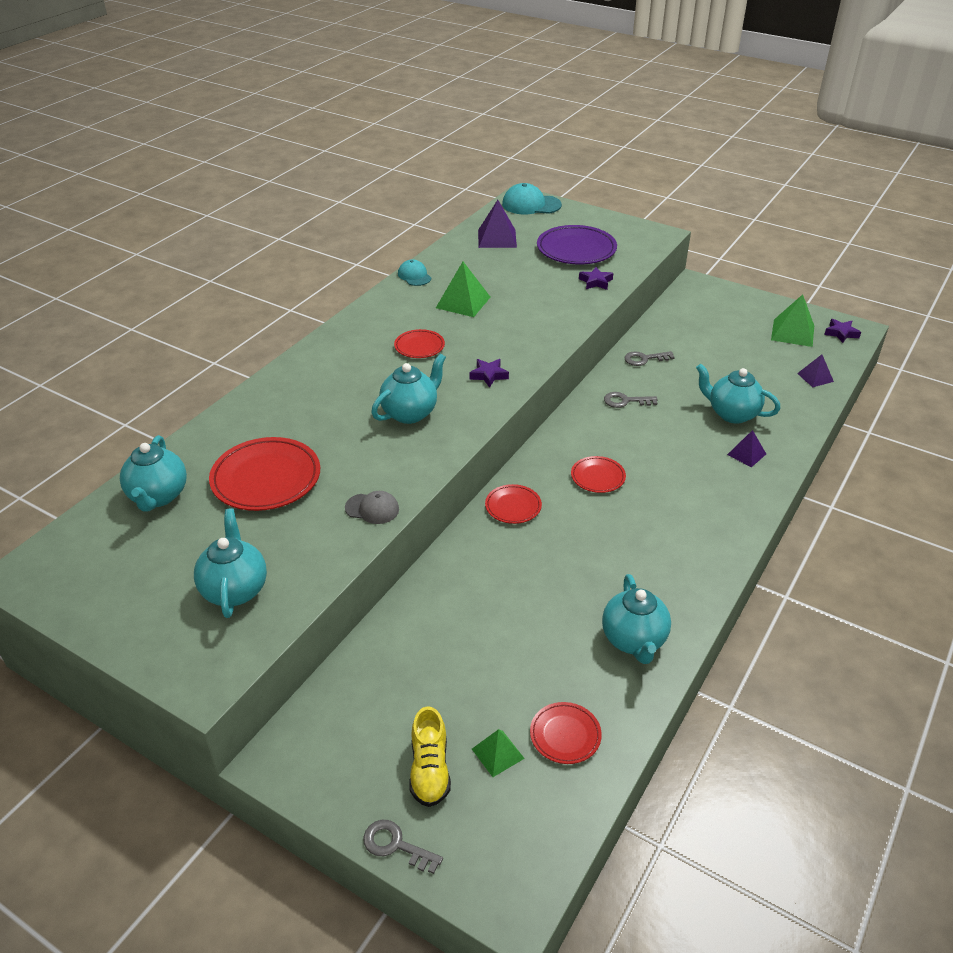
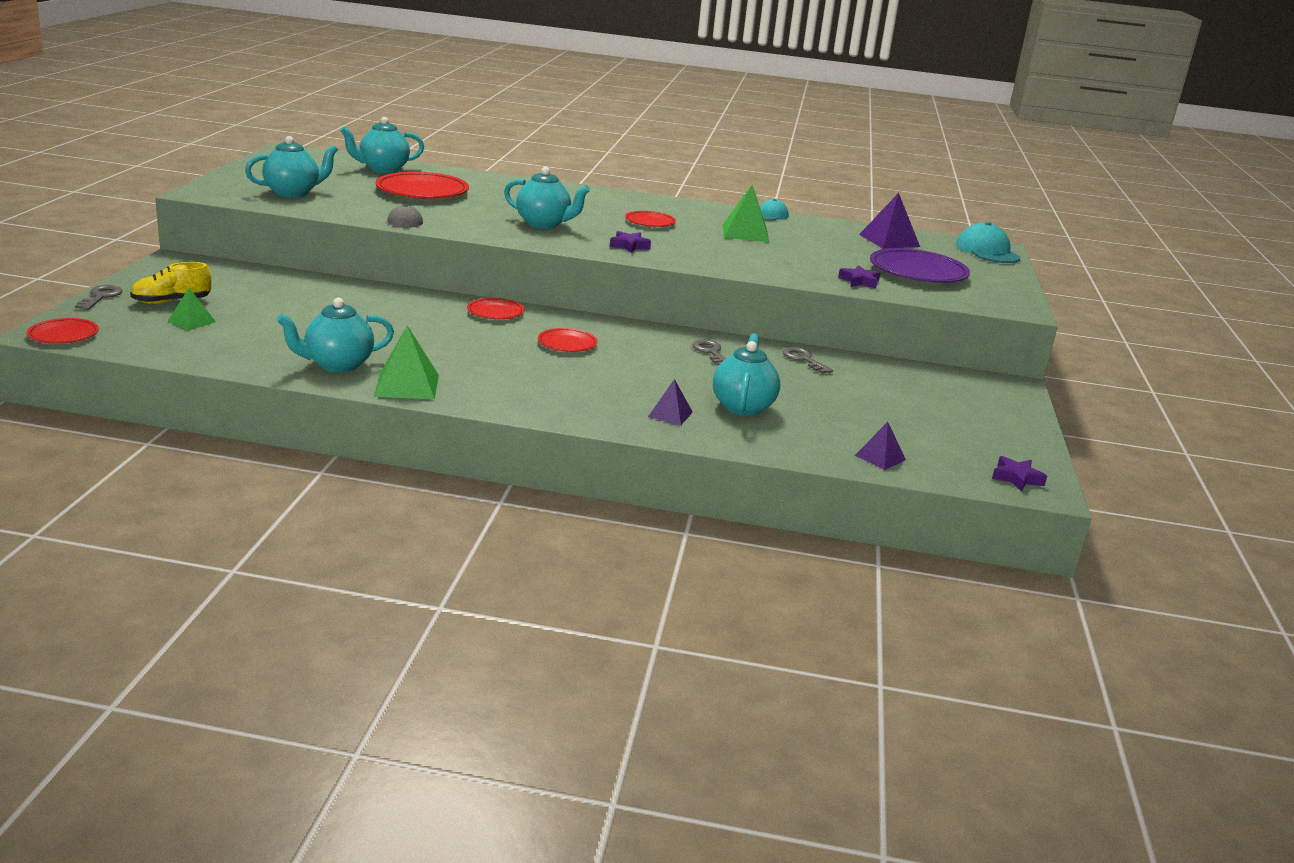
camera: 65 degrees right, 15 degrees down
(565, 735) = (215, 343): red plate -> red plate (63, 335)
(792, 333) = (973, 444): green pyramid -> green pyramid (406, 385)

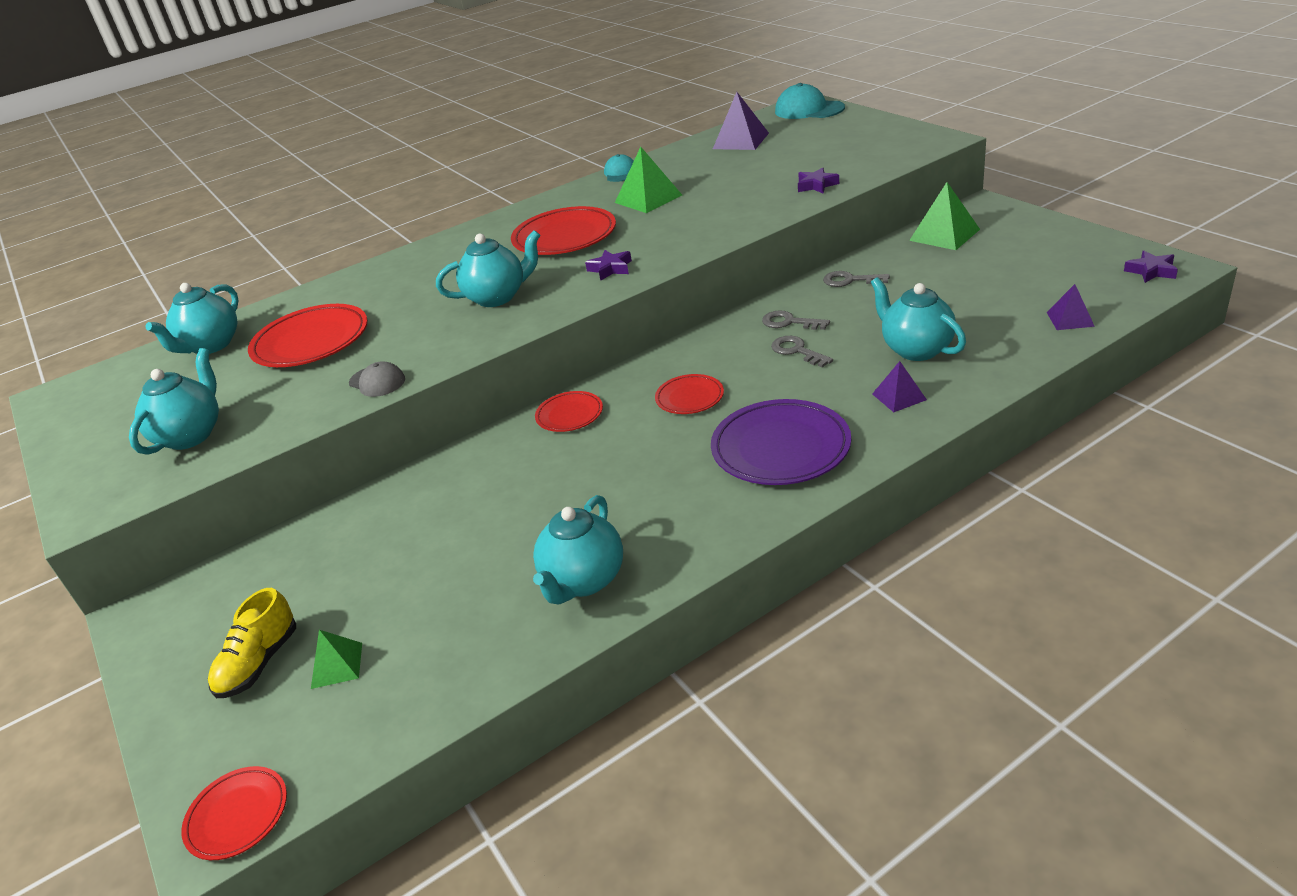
camera: 35 degrees left, 10 degrees up
(101, 297) = (163, 730): grey key -> grey key (797, 351)
(406, 385) = (684, 546): green pyramid -> green pyramid (944, 235)
(650, 222) = (564, 237): red plate -> red plate, size x1.83
(918, 272) = (822, 153): purple plate -> purple plate (780, 448)

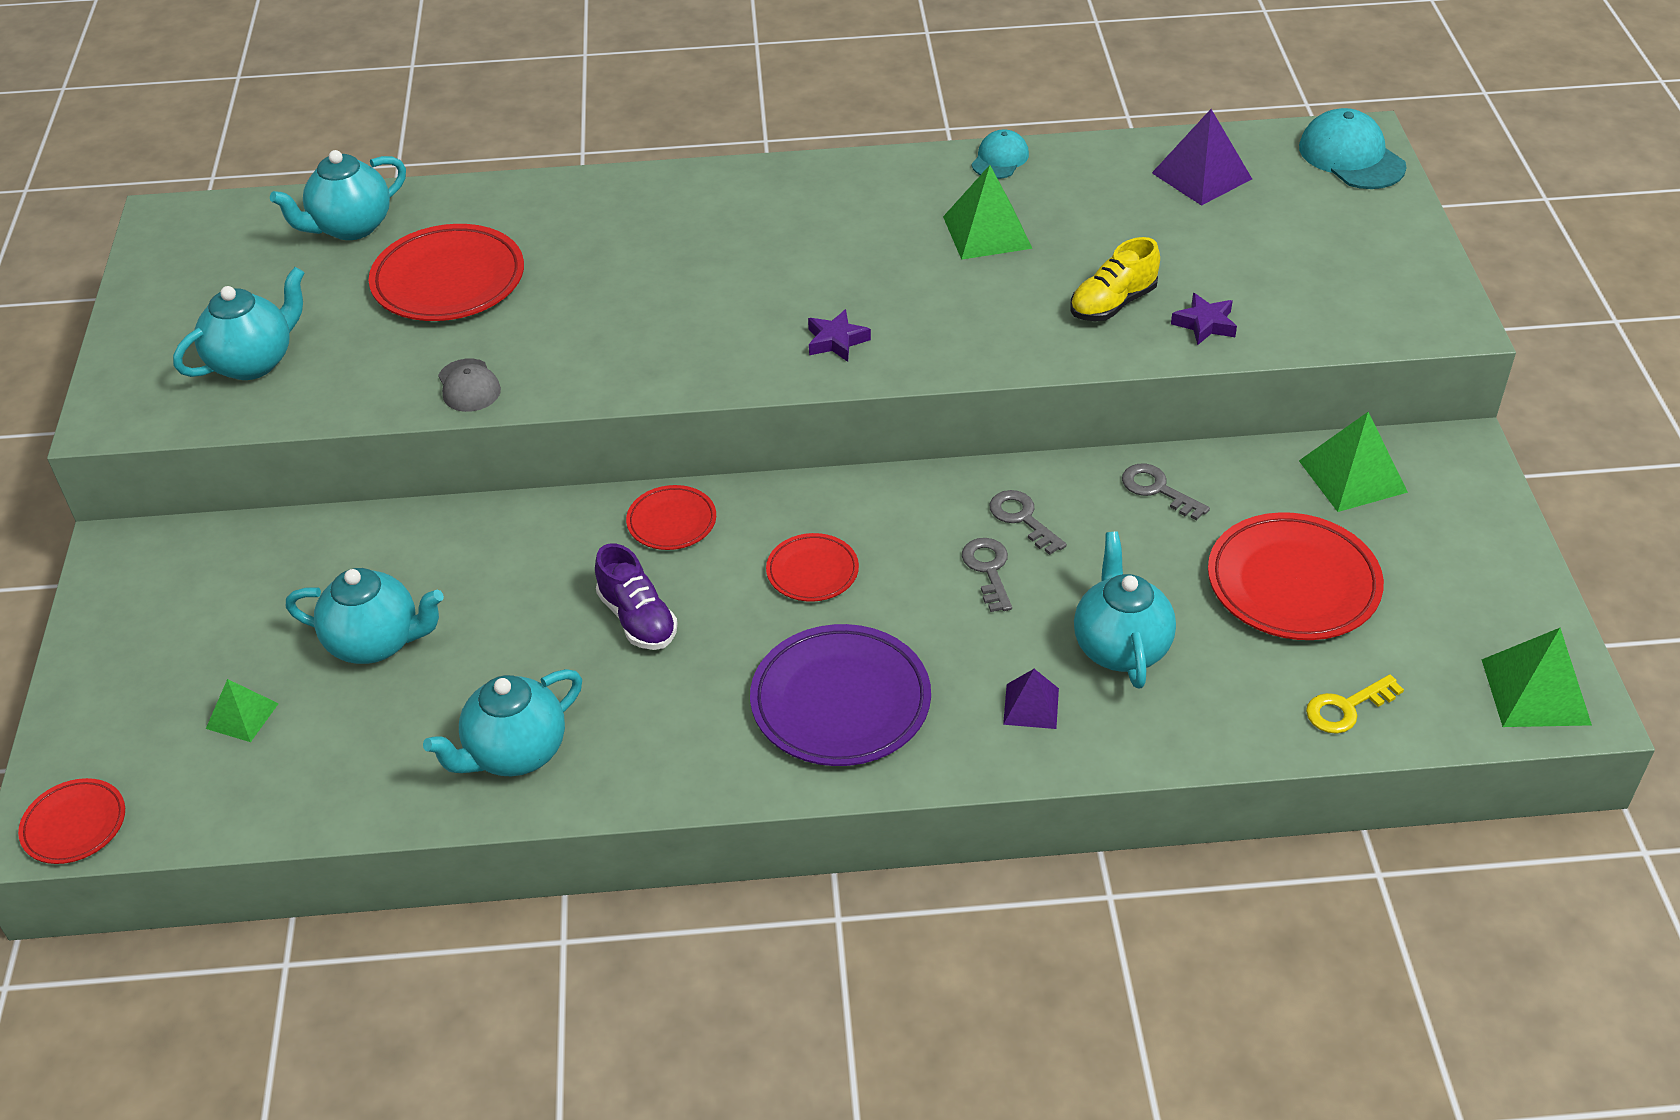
camera: 25 degrees right, 10 degrees up
(259, 663) = (182, 672): yellow shoe -> yellow shoe (1112, 304)
(497, 297) = (681, 318): turquoise teapot -> turquoise teapot (376, 643)
(564, 237) = (834, 251): red plate -> red plate (1293, 583)
(597, 470) = (637, 619): none -> purple shoe
(1070, 319) = (1346, 708): purple pyramid -> yellow key
(1151, 271) = (1536, 692): purple star -> green pyramid

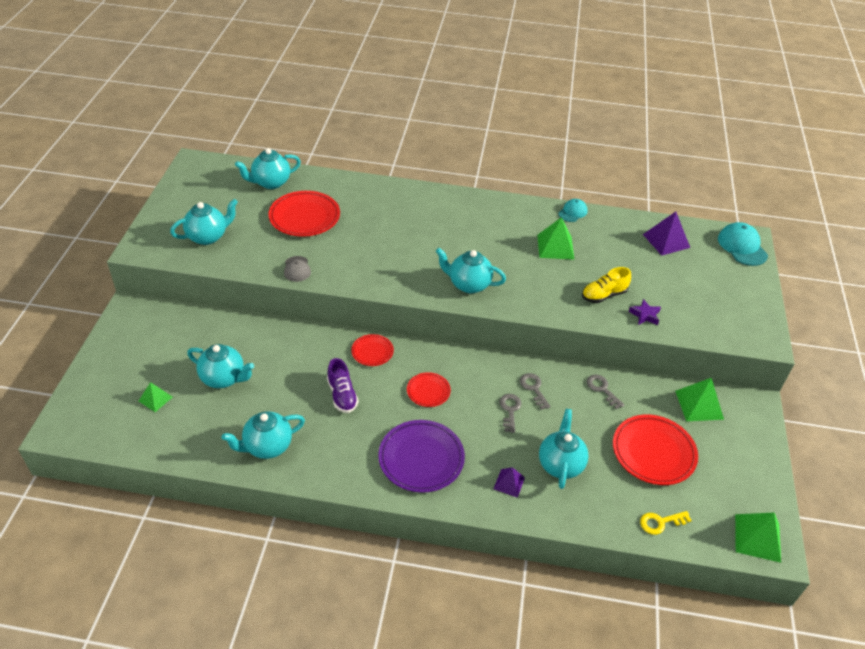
camera: 10 degrees right, 0 degrees up
(74, 825) = (68, 432): red plate -> none
(836, 341) = (468, 284): purple star -> turquoise teapot

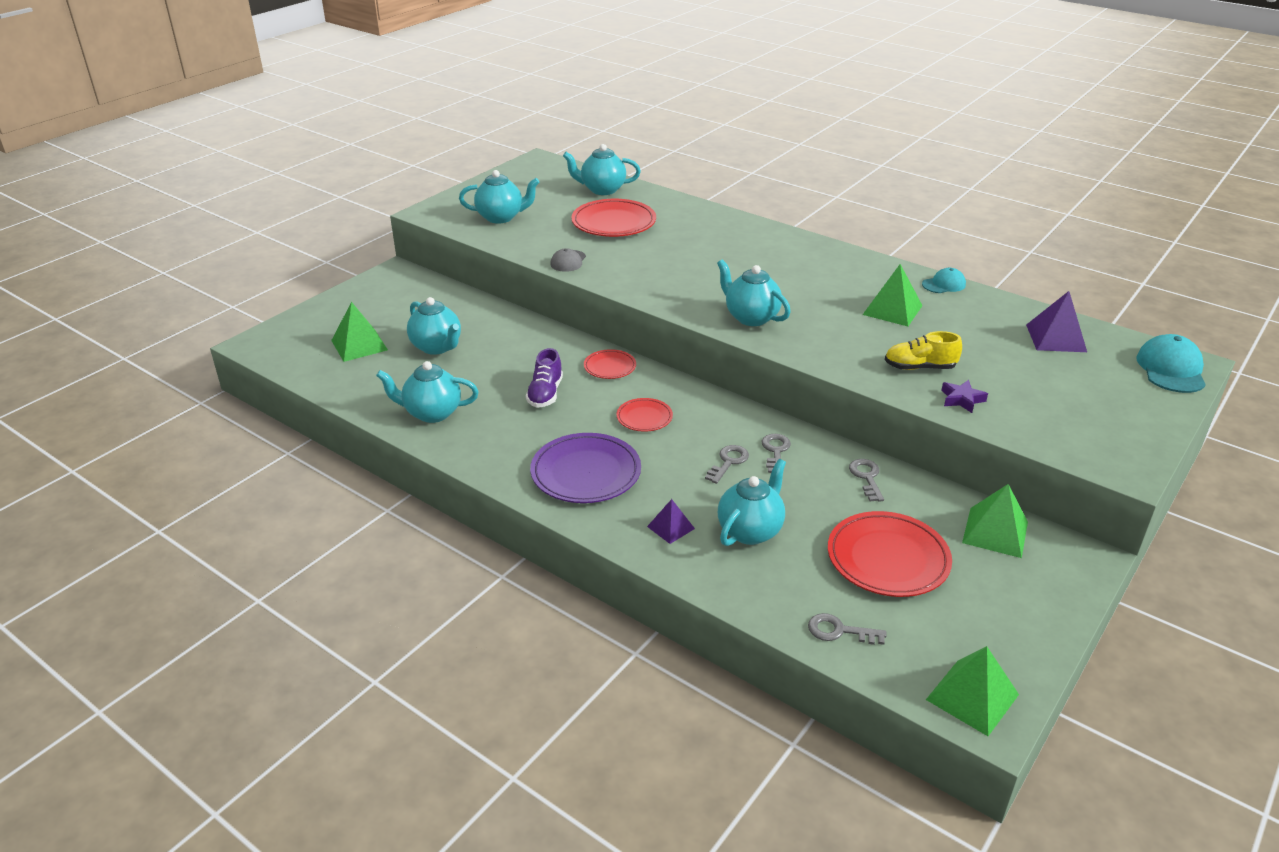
camera: 30 degrees right, 10 degrees down
(155, 399) = (359, 345): green pyramid -> green pyramid, size x1.66
(660, 522) = (839, 631): yellow key -> grey key

